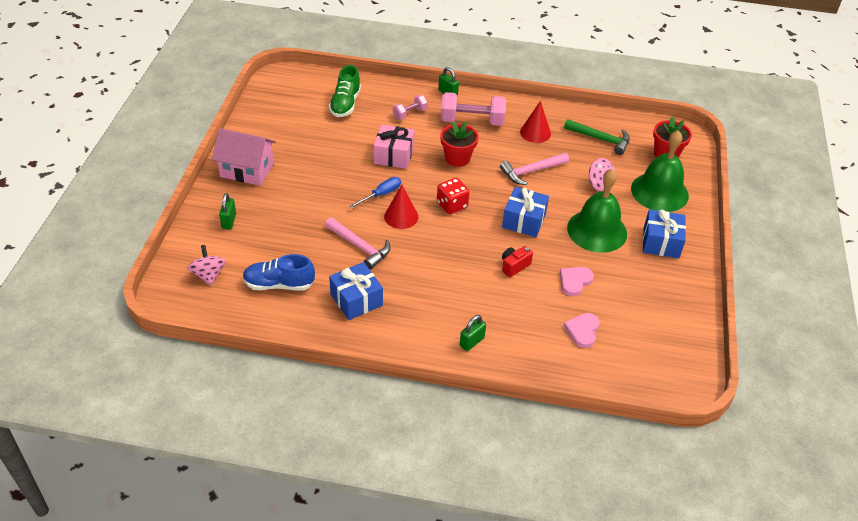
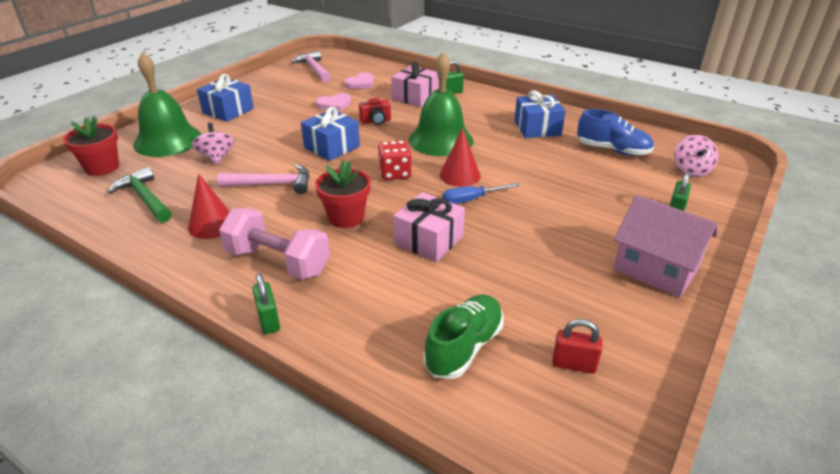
camera: 155 degrees left, 10 degrees down
(290, 109) = (573, 364): none -> red padlock
(360, 247) = (518, 160): pink hammer -> pink hammer (314, 69)
(410, 113) = (362, 298): pink dumbbell -> none
(504, 320) = (415, 97): none -> pink gift
(597, 230) = (271, 127): green bell -> green bell (441, 140)

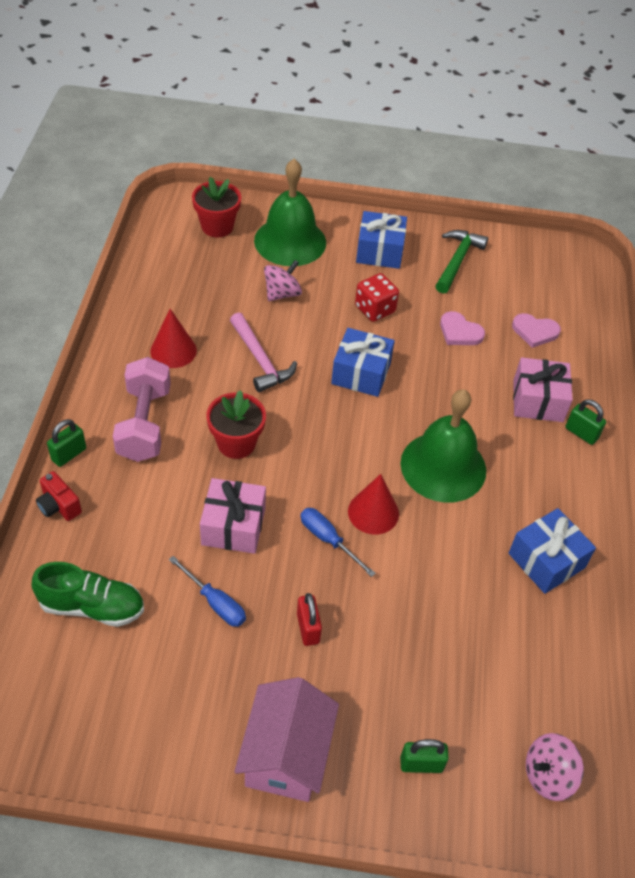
camera: 60 degrees right, 15 degrees up
(145, 198) = (187, 283): green hammer -> green hammer (457, 260)
(314, 69) = (539, 270): pink hammer -> none
(376, 121) = (446, 387): red camera -> red camera (59, 506)
(395, 173) = (340, 451): red dice -> red dice (375, 309)
(499, 269) = (215, 602): none -> blue screwdriver
(573, 364) = (103, 701): red padlock -> red padlock (308, 628)
(612, 150) = (542, 665): blue shoe -> none

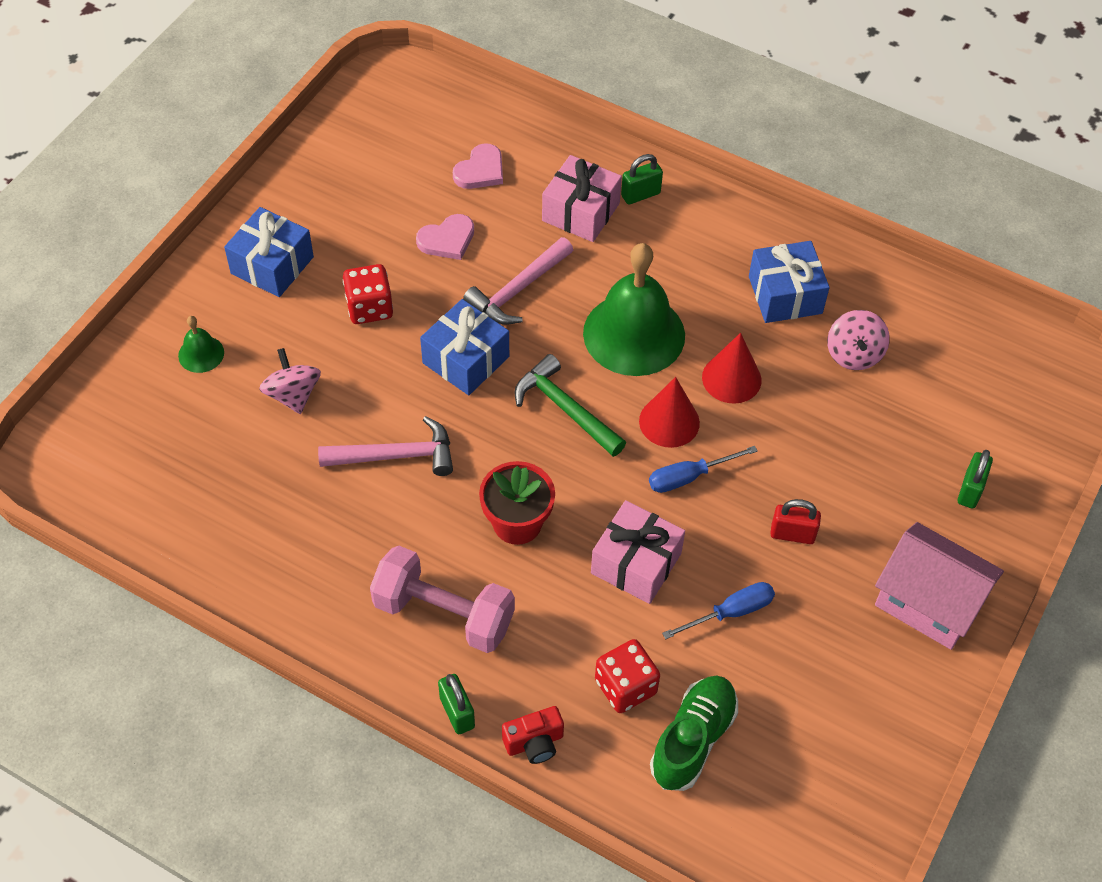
camera: 65 degrees left, 5 degrees up
(123, 549) = (625, 687): none -> red dice
(173, 350) = (334, 547): red cone -> red cone (731, 378)
(217, 226) = (125, 427): red flower pot -> none
(290, 241) = (201, 354): green bell -> green bell, size x0.44
(440, 384) = (517, 290): none -> pink hammer
(457, 260) = (330, 194): green hammer -> green hammer (565, 408)
(548, 775) = (1008, 394): pink spinning top -> pink spinning top (854, 354)

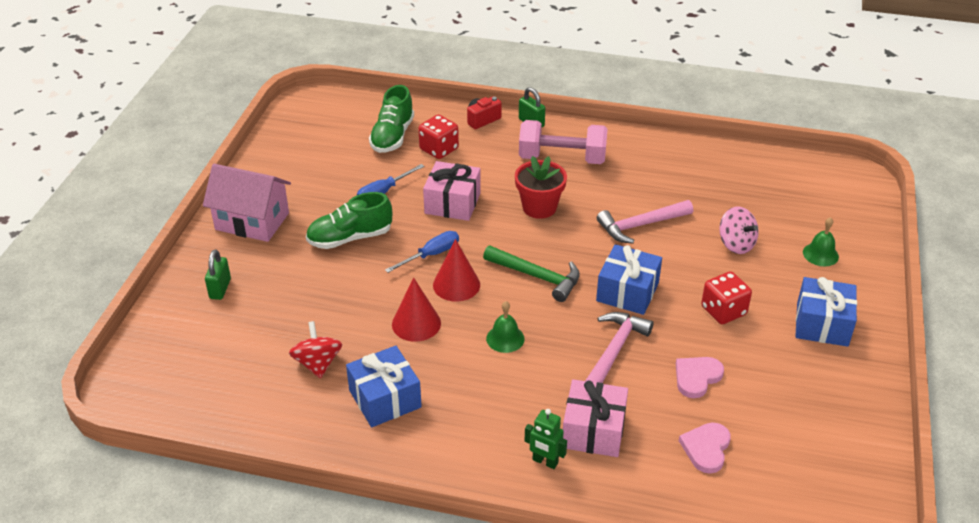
camera: 165 degrees right, 15 degrees down
(634, 334) = (505, 338): green bell -> green bell, size x0.44
(640, 194) = (545, 462): green padlock -> green robot
(792, 534) = (350, 238): red padlock -> green shoe
(854, 354) = (317, 363): pink spinning top -> red spinning top

